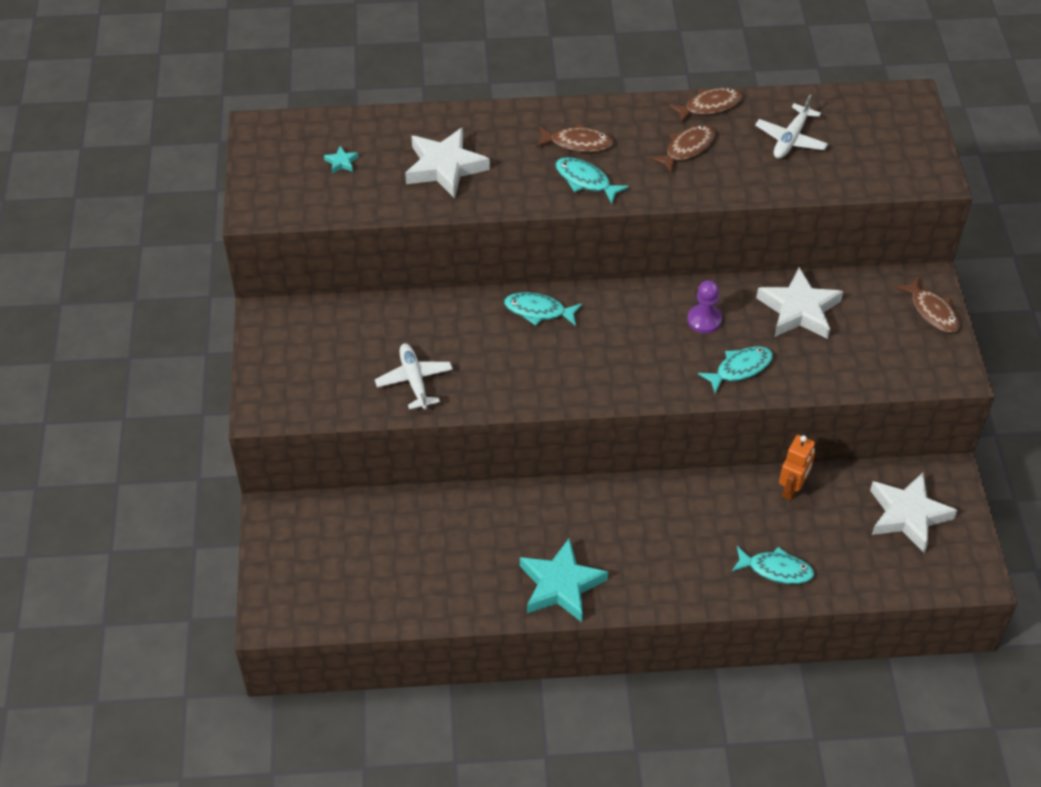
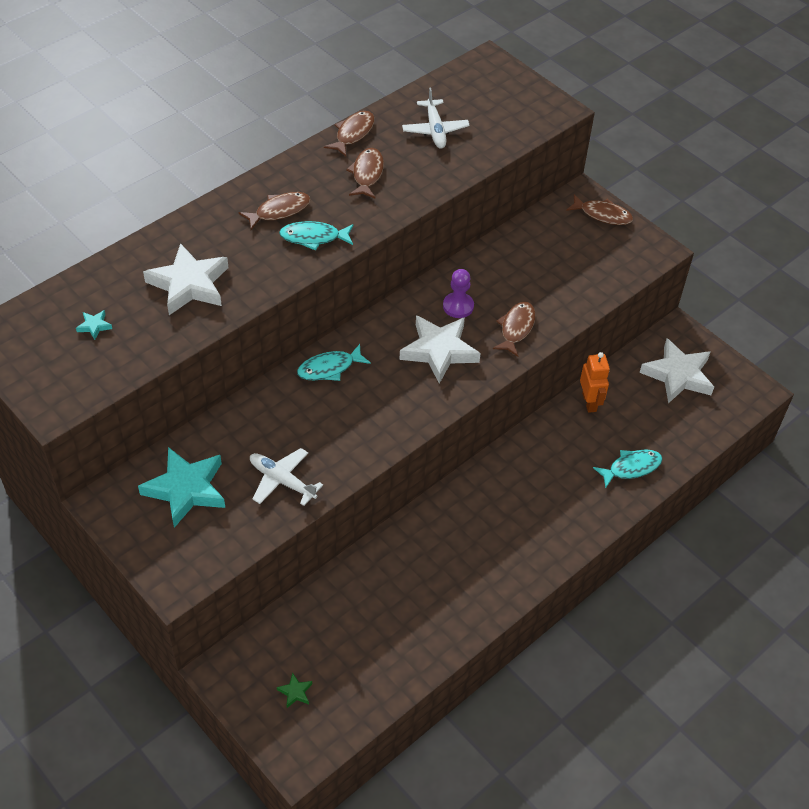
camera: 40 degrees left, 0 degrees up
(313, 567) = (295, 692): none -> green star
(561, 585) = (497, 577): turquoise star -> turquoise star (186, 489)
(740, 369) = (516, 328): turquoise fish -> brown fish
(799, 310) = (516, 262): white star -> white star (439, 351)

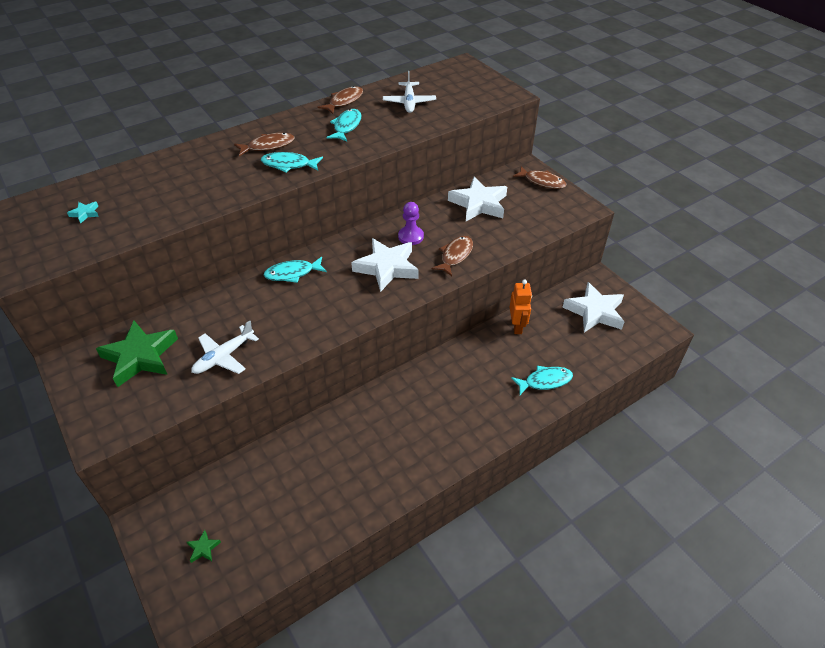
camera: 10 degrees right, 5 degrees down
(186, 489) = (140, 356): turquoise star -> green star
(189, 284) = (175, 190): white star -> white star (479, 204)
(282, 480) = (223, 357): white plane -> white plane turned 90 degrees counterclockwise
(367, 174) = (346, 126): brown fish -> turquoise fish

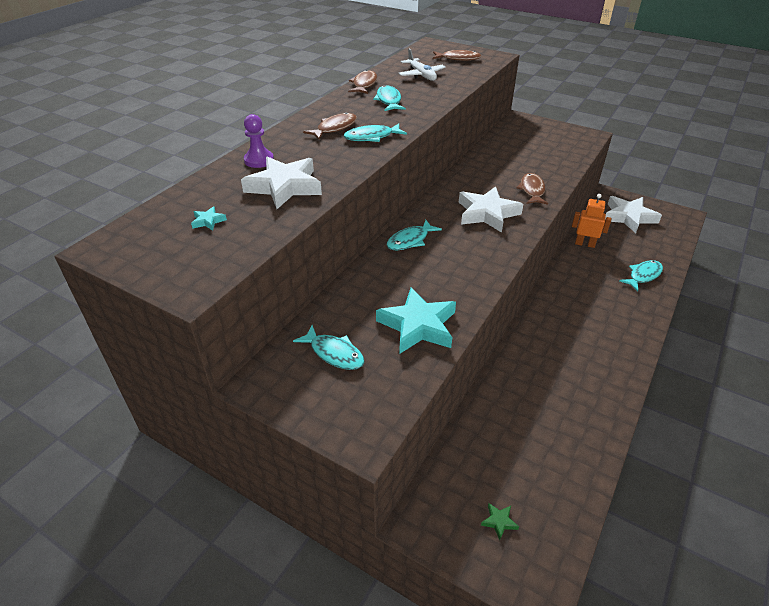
camera: 25 degrees left, 5 degrees down
(140, 356) = (334, 353): green star -> turquoise fish
(223, 357) = (418, 325): white plane -> turquoise star
(411, 236) = (481, 186): purple pawn -> purple pawn (259, 160)
(479, 204) = (509, 151): white star -> white star (284, 187)
(517, 326) = (585, 244): orange robot -> orange robot turned 45 degrees counterclockwise
(542, 182) = (540, 125): brown fish -> brown fish (458, 59)

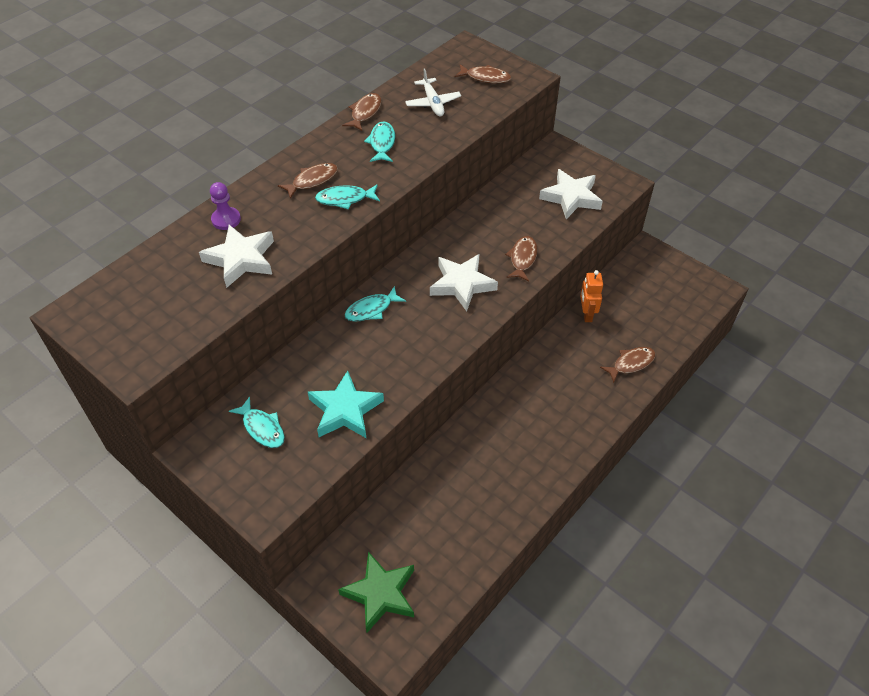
camera: 10 degrees right, 10 degrees up
(208, 221) = (163, 294): turquoise star -> none
(499, 521) = (380, 594): green star -> green star, size x2.48
(585, 244) = (586, 314): orange robot -> orange robot turned 120 degrees counterclockwise
(628, 217) = (653, 284): white star -> white star (571, 197)
(643, 275) = (631, 363): turquoise fish -> brown fish

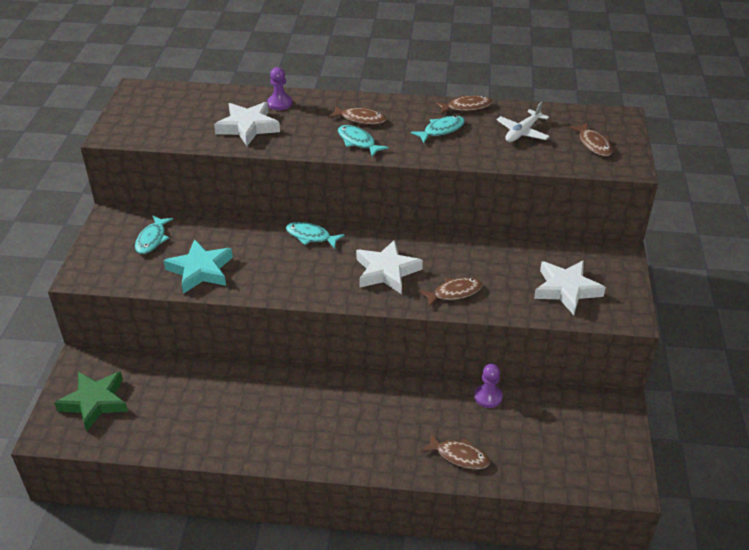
camera: 55 degrees right, 10 degrees down
(586, 314) = (488, 397): orange robot -> purple pawn

